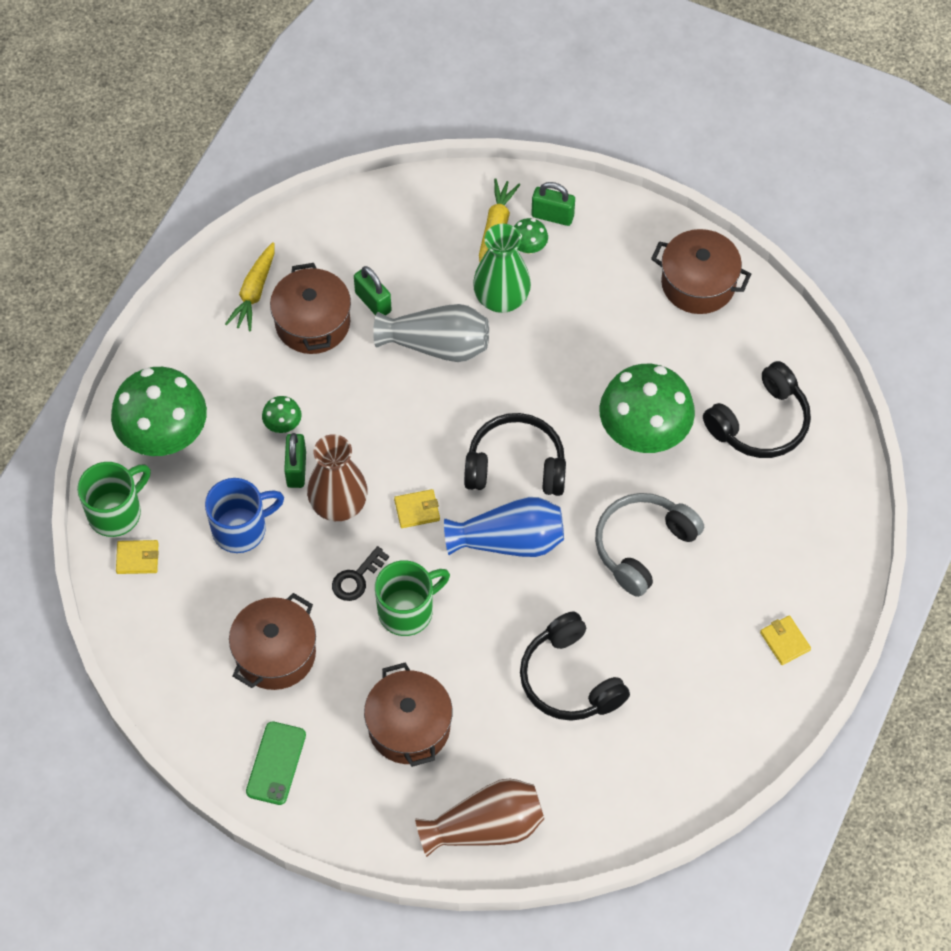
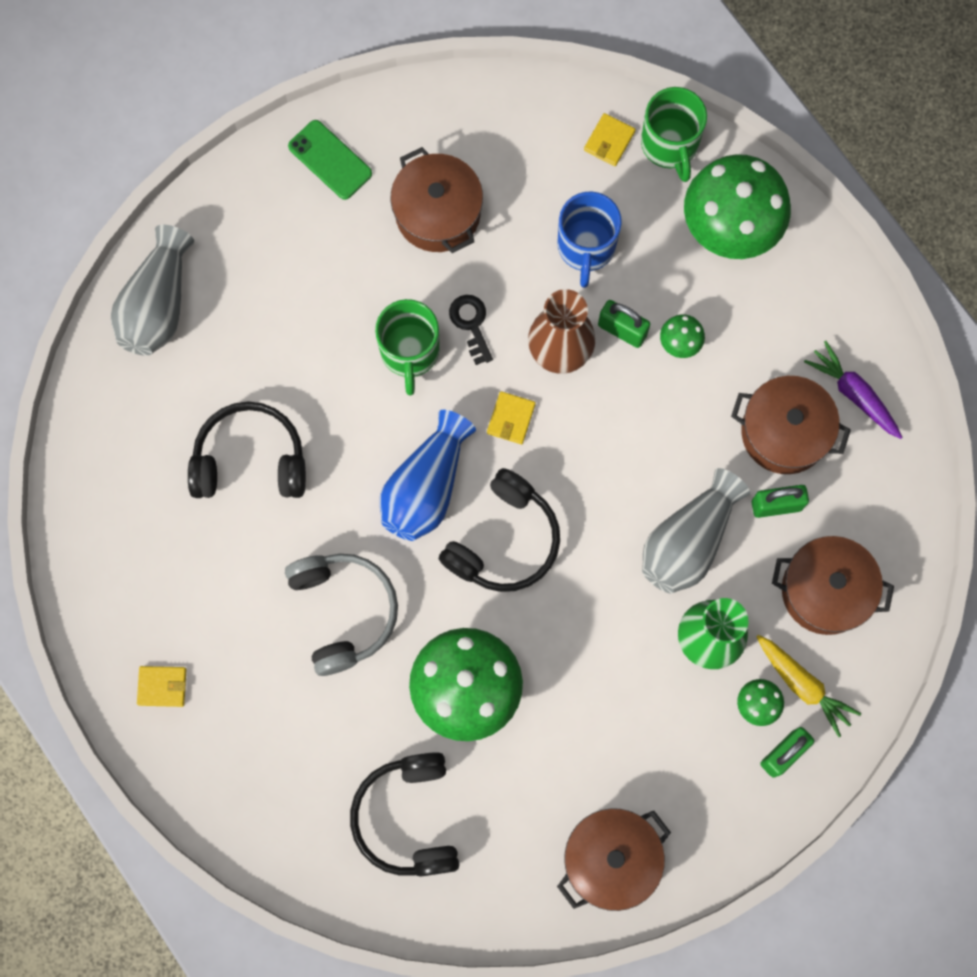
camera: 120 degrees right, 15 degrees up
(254, 292) = (853, 394): yellow carrot -> purple carrot
(409, 727) = (293, 291): brown pot -> brown pot (825, 590)
(485, 827) = (157, 305): brown vase -> grey vase

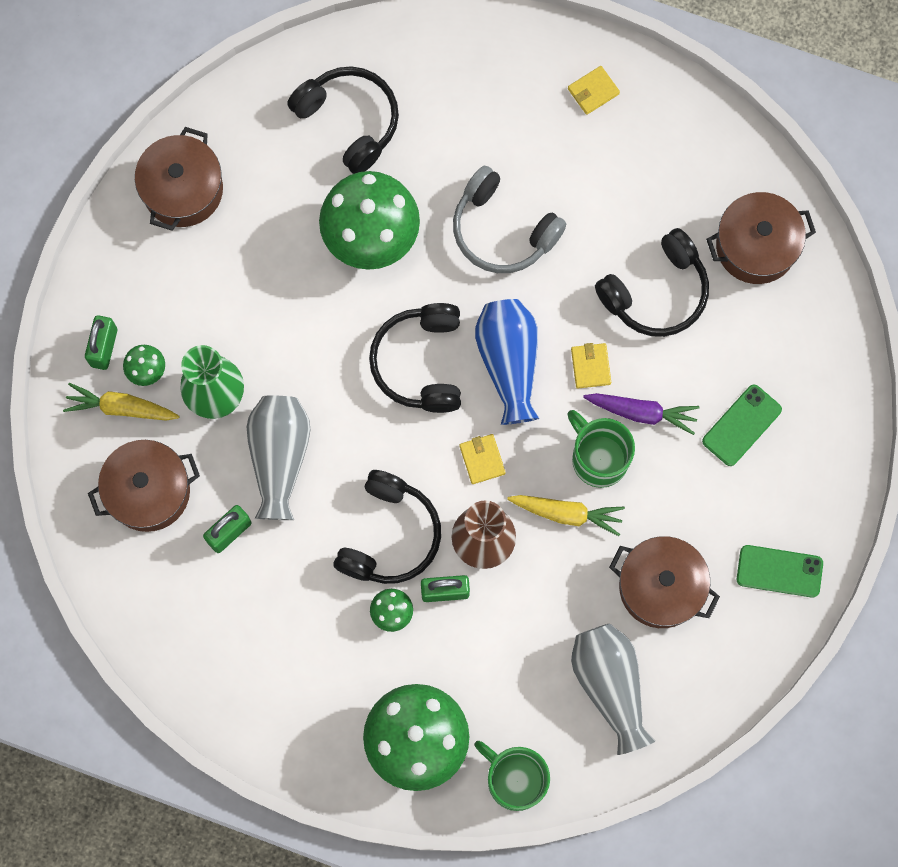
camera: 145 degrees right, 0 degrees up
(157, 305) = (820, 361): grey vase -> grey vase (610, 685)
(267, 297) = (741, 425): none -> green phone
(471, 324) = (567, 513): black key -> yellow carrot
(586, 247) = (521, 641): blue mug -> none
(609, 141) = (567, 747): yellow wallet -> yellow wallet (591, 366)
(637, 408) = (389, 535): none -> black headphones
(784, 432) = (260, 596): brown pot -> brown pot (756, 246)
(853, 394) = (225, 666): purple carrot -> purple carrot (642, 412)

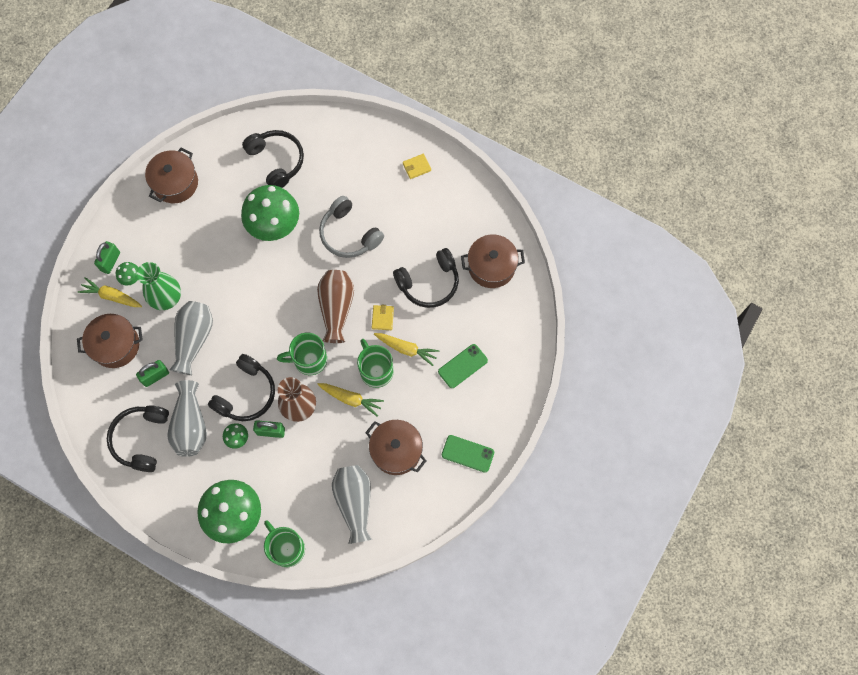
camera: 10 degrees right, 5 degrees down
(308, 604) = (190, 425): none -> grey vase
(421, 363) = (286, 300): black headphones -> black headphones (141, 439)
(482, 459) = (309, 360): yellow wallet -> green mug
(509, 362) = (336, 308): blue vase -> brown vase
(642, 412) = (406, 349): purple carrot -> yellow carrot

